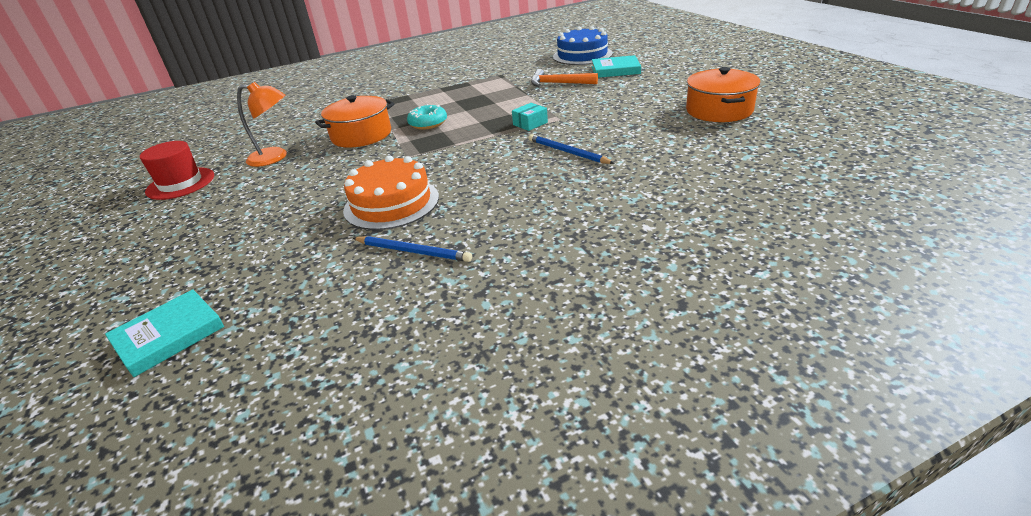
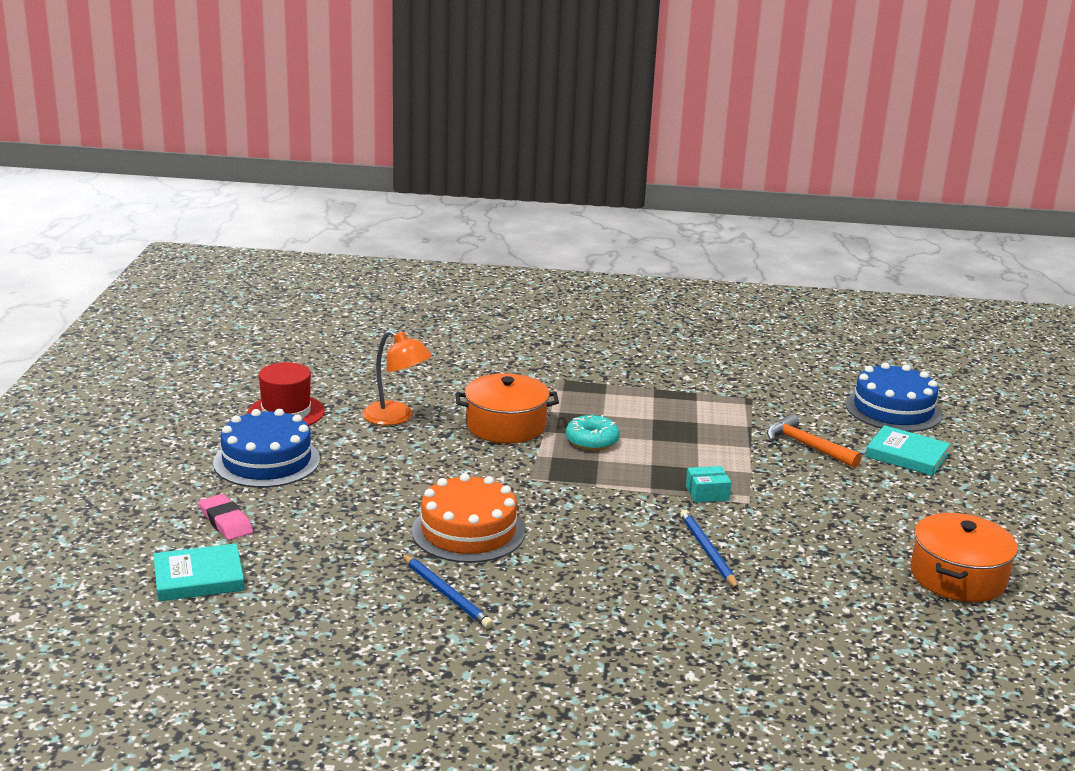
camera: 25 degrees right, 10 degrees down
(171, 278) = (226, 522): none -> pink eraser
(183, 220) = (267, 461): none -> blue cake

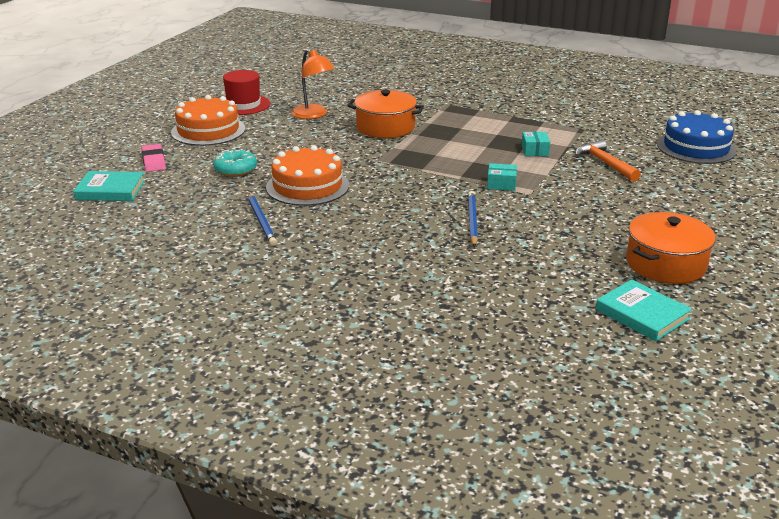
camera: 20 degrees right, 5 degrees up
(267, 461) = (208, 130): blue cake -> orange cake
(592, 441) = (440, 143): turquoise donut -> turquoise donut (235, 170)
(714, 438) = (535, 151): none -> turquoise box
(906, 455) = (684, 178): turquoise book -> turquoise book (642, 314)

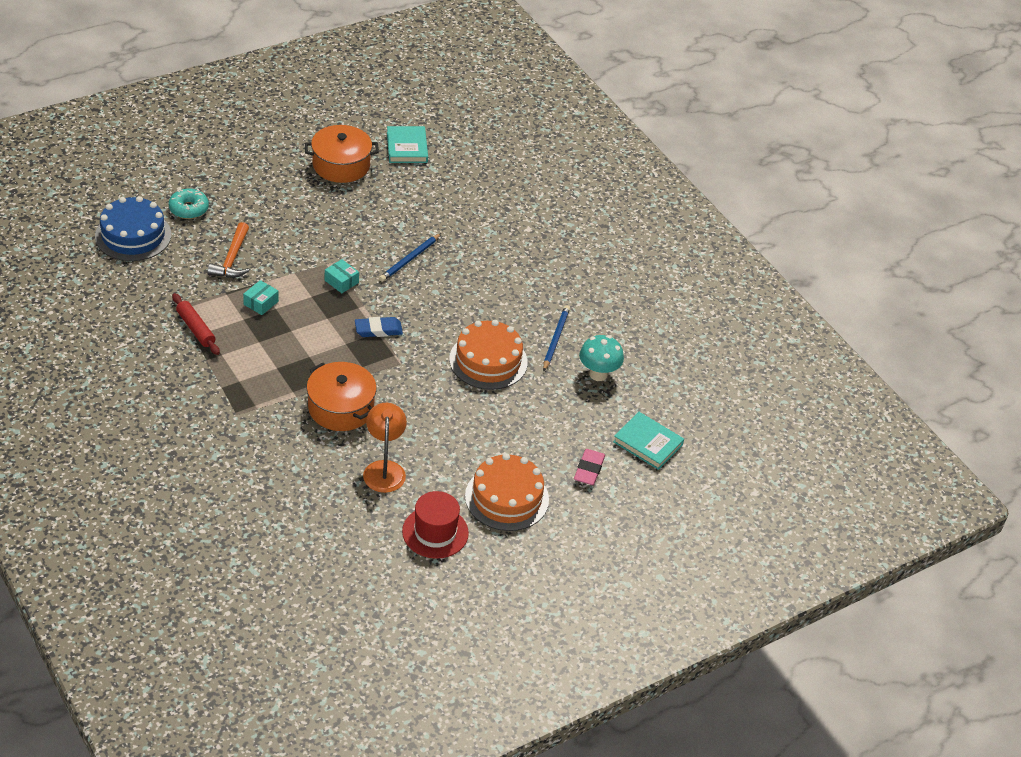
camera: 150 degrees left, 15 degrees up
(195, 214) = (598, 374): none -> turquoise mushroom
(235, 170) = (528, 416): turquoise donut -> turquoise donut (188, 209)
(424, 170) = (378, 330): none -> blue eraser
(549, 124) = (196, 329): none -> red rolling pin

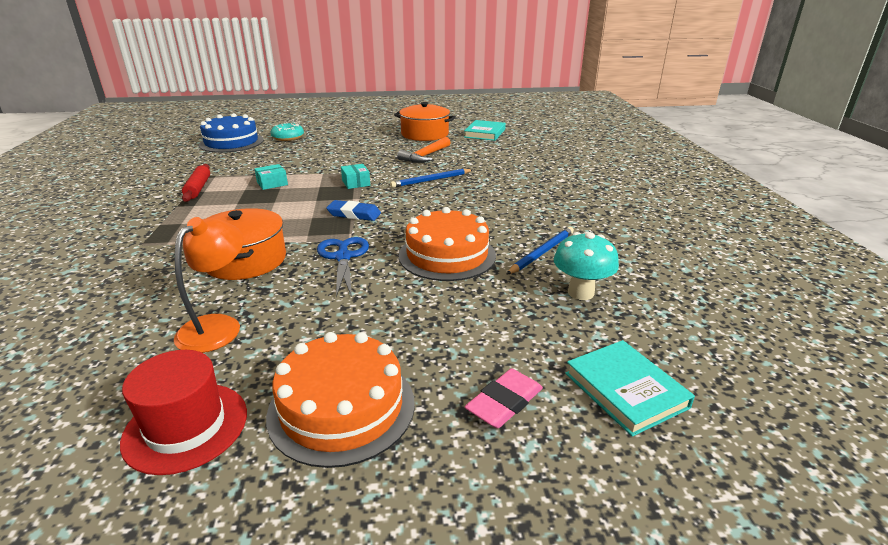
camera: 30 degrees right, 15 degrees down
(232, 259) = (284, 160): orange hammer -> orange hammer (425, 156)
(412, 384) = (343, 257): none -> blue scissors

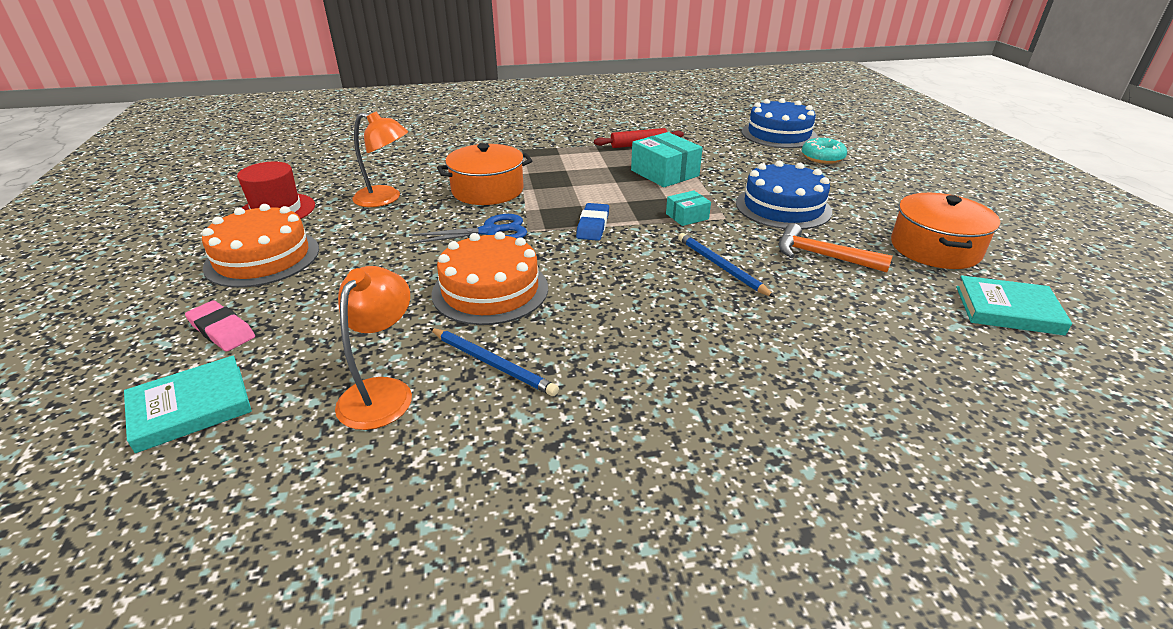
camera: 85 degrees right, 5 degrees up
(272, 183) = (664, 173): turquoise box -> turquoise box, size x1.80
(358, 156) = (783, 207): none -> blue cake
(581, 293) = (382, 392): turquoise mushroom -> orange lamp

